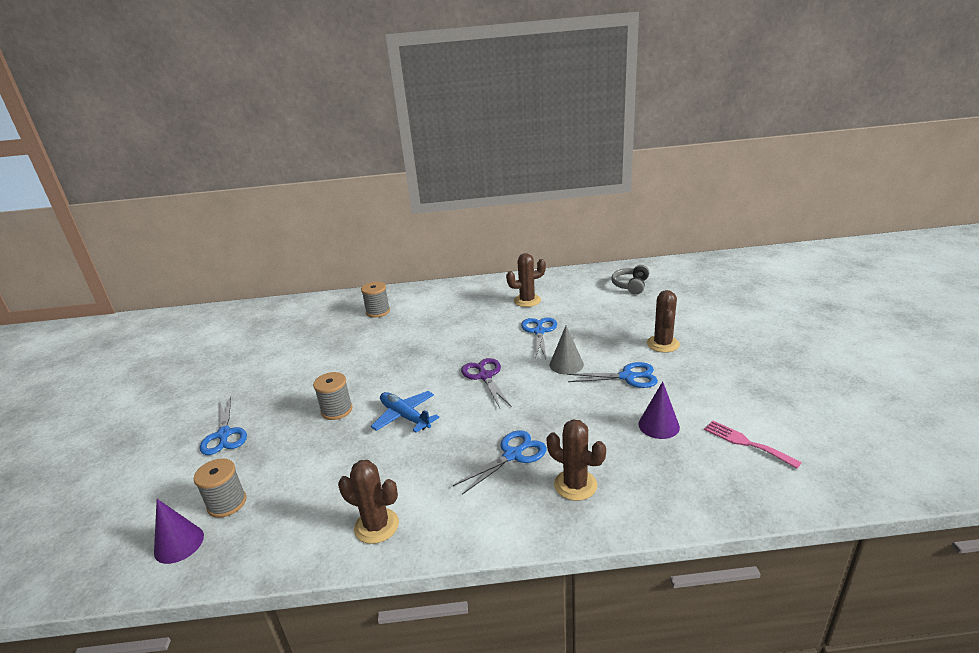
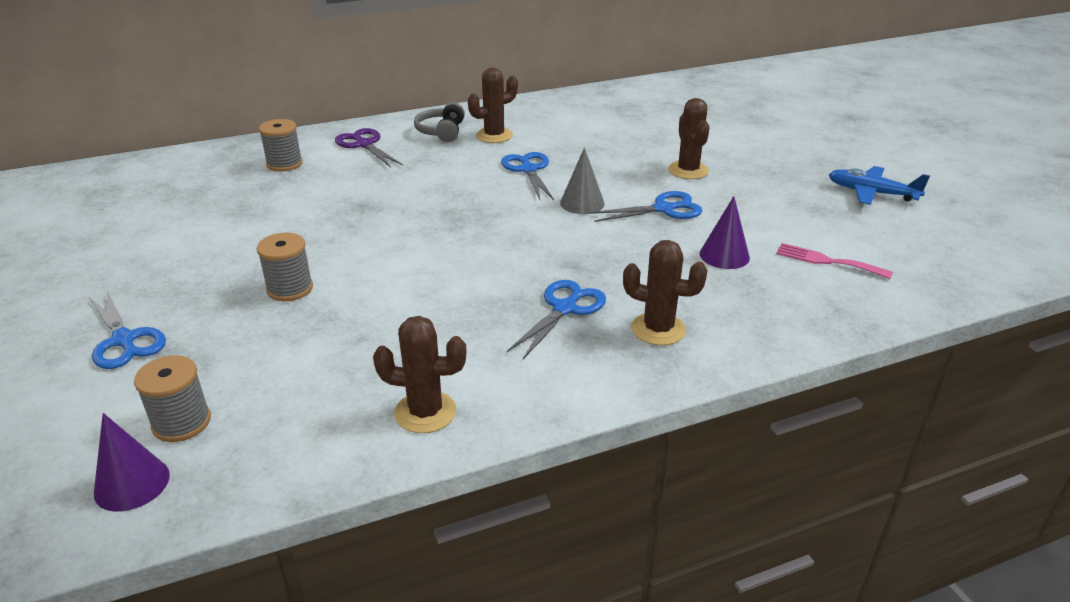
camera: 20 degrees left, 5 degrees up
(405, 416) = (395, 284): blue plane -> blue plane (871, 193)
(485, 376) = (482, 226): purple scissors -> purple scissors (364, 144)
(631, 285) = (619, 110): grey headphones -> grey headphones (441, 132)

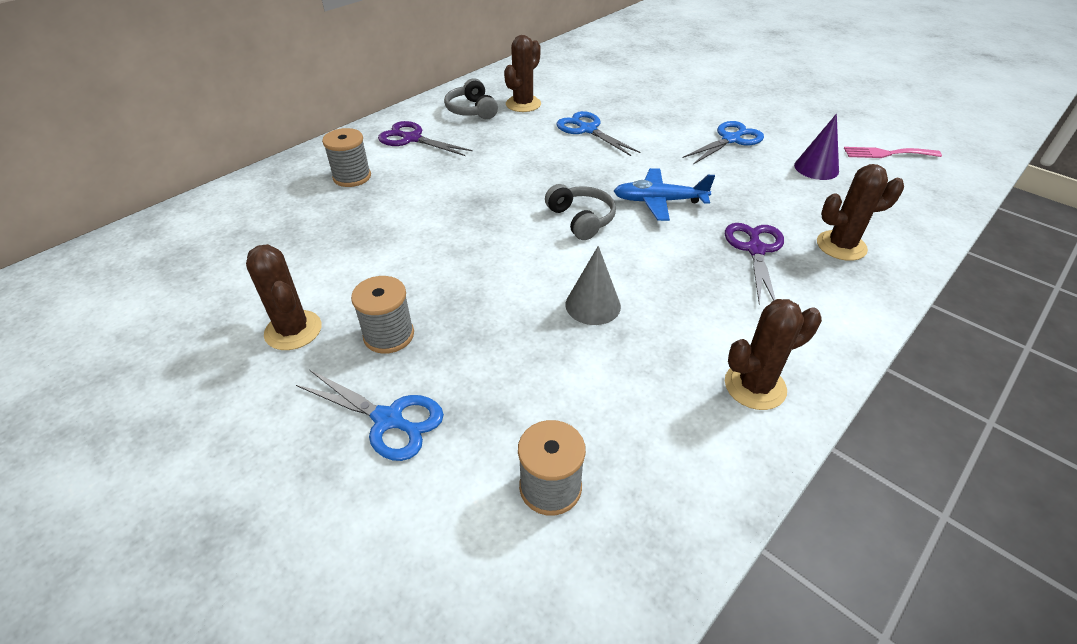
camera: 25 degrees left, 10 degrees up
(132, 483) = (574, 576): purple cone -> none
(290, 289) = (500, 306): grey spool -> grey spool (389, 335)
(433, 242) = (581, 219): none -> grey headphones
(565, 308) = (755, 249): blue scissors -> purple scissors
(582, 203) = (664, 150): grey cone -> grey cone (593, 305)
(688, 170) = (712, 101): brown cactus -> brown cactus (293, 330)
(871, 193) = (854, 91): blue plane -> blue plane (659, 201)

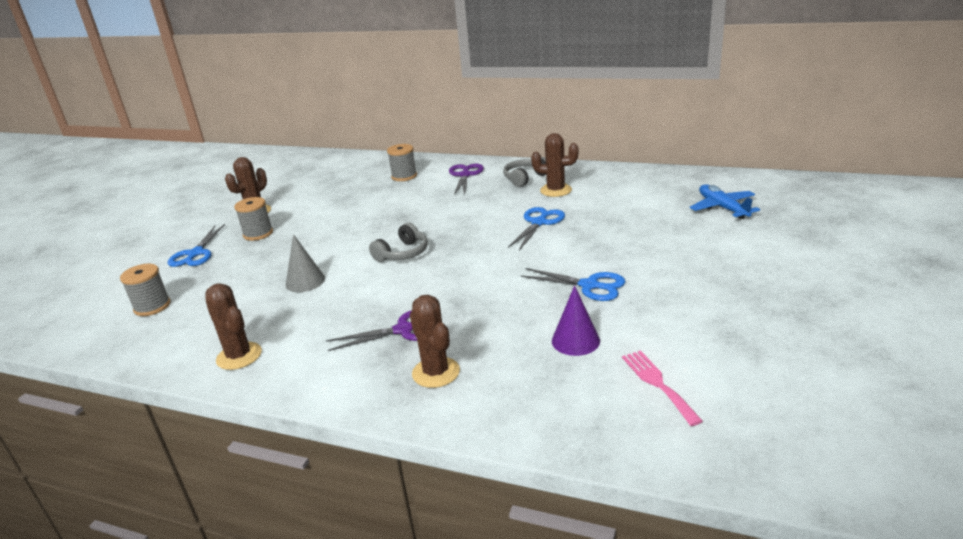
camera: 70 degrees right, 15 degrees down
(659, 201) = (449, 275): blue plane -> blue plane (722, 208)

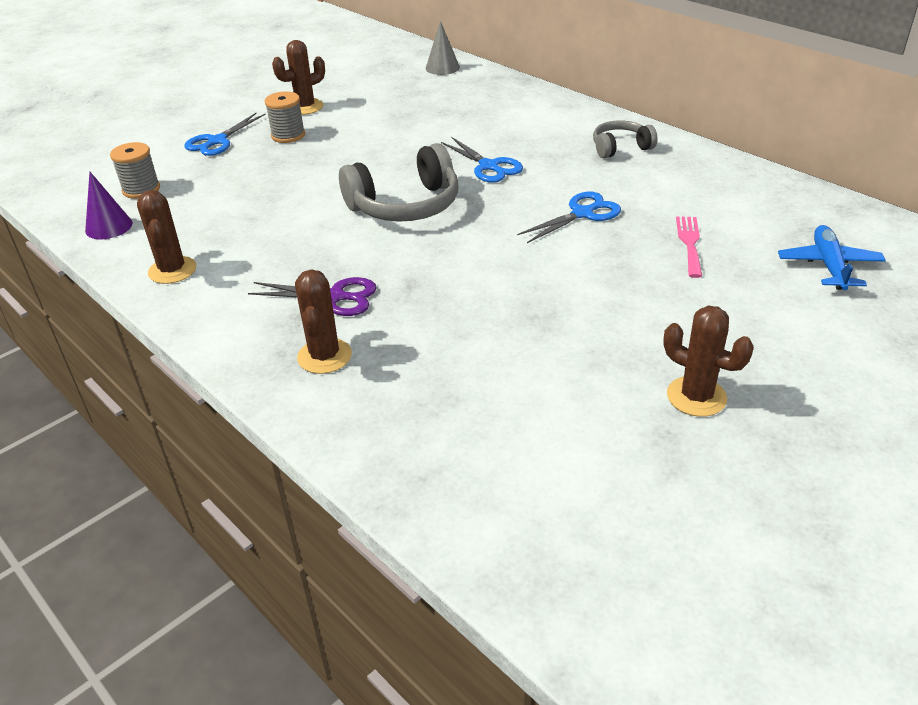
camera: 25 degrees right, 10 degrees up
(305, 281) = (288, 207): grey cone -> grey cone (442, 68)
(402, 253) = (405, 205): grey headphones -> grey headphones, size x1.75
(404, 176) = (487, 105): grey spool -> none
(465, 175) = (555, 123): purple scissors -> none
(556, 190) = (641, 175): brown cactus -> brown cactus (696, 397)
(575, 340) = (489, 375): purple cone -> purple cone (109, 227)
(589, 286) = (565, 314): blue scissors -> blue scissors (489, 166)
(657, 383) = (529, 459): pink fork -> pink fork (689, 243)

